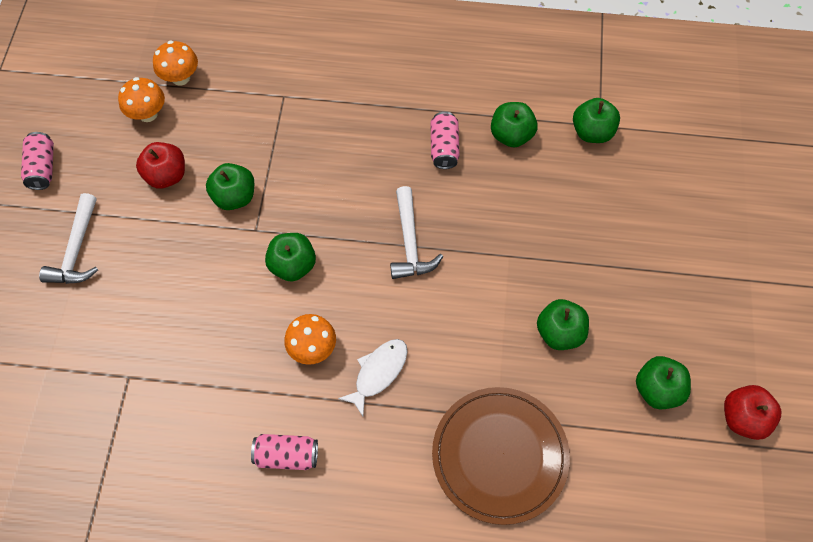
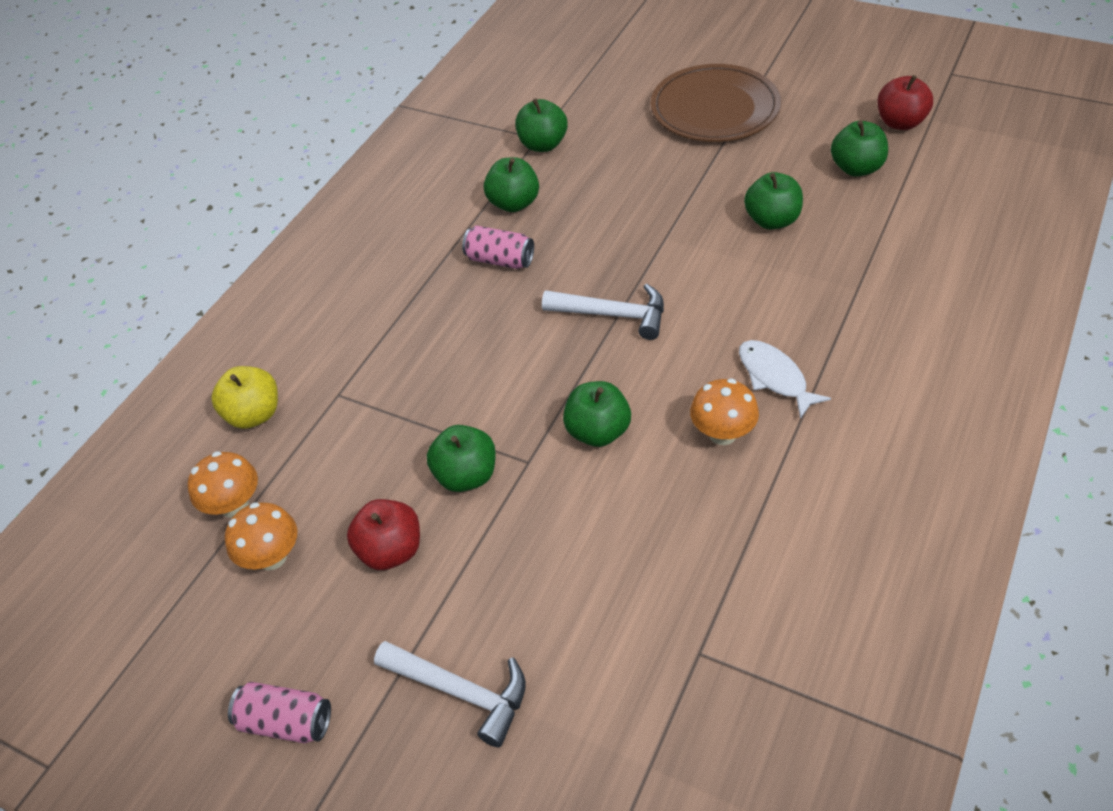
camera: 65 degrees left, 15 degrees down
(254, 56) = (254, 414): none -> yellow apple
(286, 455) = (861, 487): pink can -> none
(499, 455) = (903, 296): brown plate -> brown plate (714, 109)

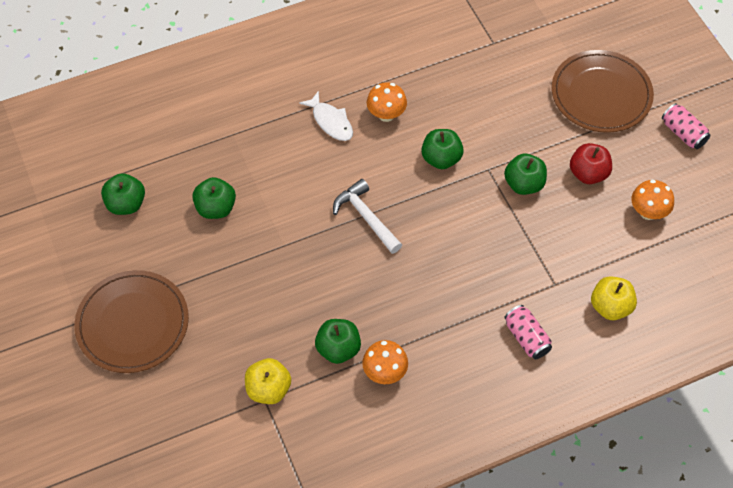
camera: 145 degrees left, 10 degrees up
(234, 505) = (652, 255): orange mushroom -> orange mushroom (385, 372)
(461, 692) = (601, 94): white hammer -> brown plate
(500, 260) = (389, 308): pink can -> pink can (526, 338)
(543, 145) = (268, 389): green apple -> yellow apple
(775, 377) = (331, 121): white fish -> white fish turned 45 degrees counterclockwise
(900, 123) = (56, 215): red apple -> none

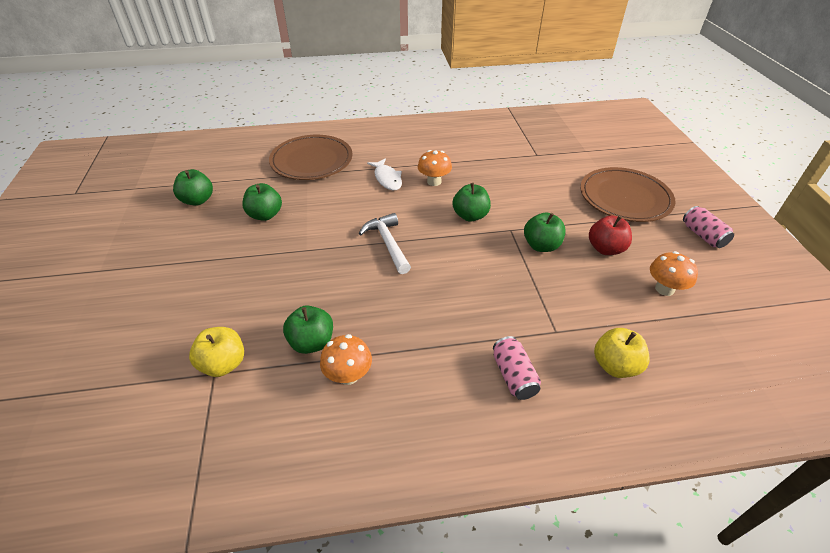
camera: 15 degrees right, 15 degrees down
(133, 324) = (140, 281): brown plate -> brown plate (311, 161)

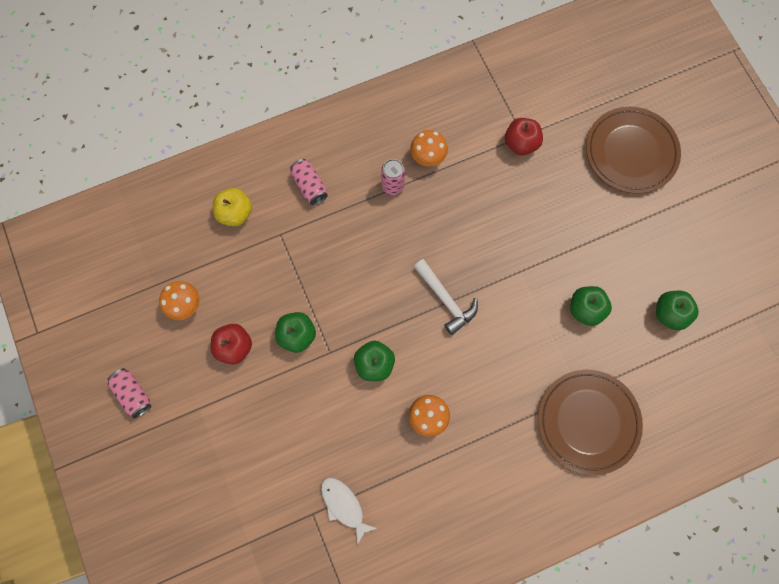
camera: 165 degrees right, 30 degrees up
(223, 364) = (521, 143): yellow apple -> red apple
(312, 342) = (466, 176): green apple -> none
(387, 179) = (483, 408): white fish -> white fish (344, 506)
(406, 352) = (392, 186): none -> pink can
(625, 198) = (207, 443): brown plate -> brown plate (631, 152)

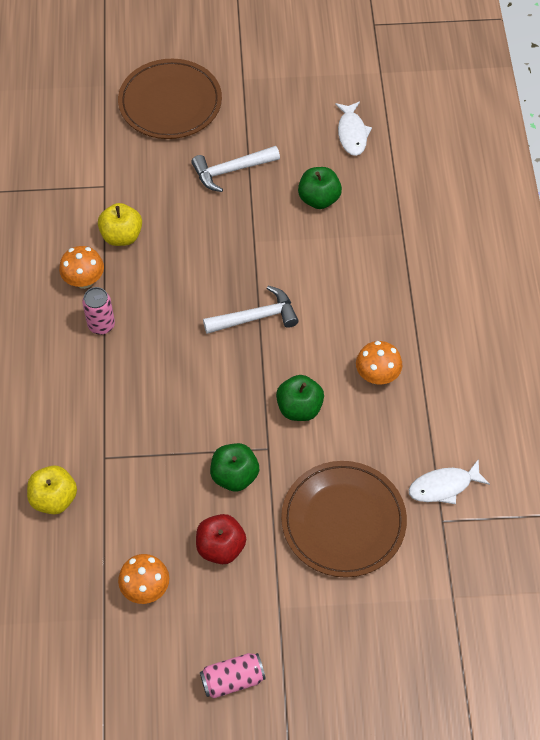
camera: 70 degrees left, 15 degrees down
(309, 186) = (59, 408): pink can -> none
(480, 168) = (122, 236): none -> yellow apple
(521, 143) = (112, 191): red apple -> none
(583, 227) = (231, 170): none -> white hammer
(588, 422) = (433, 237): brown plate -> brown plate (343, 521)
(669, 314) = (352, 133): green apple -> white fish

